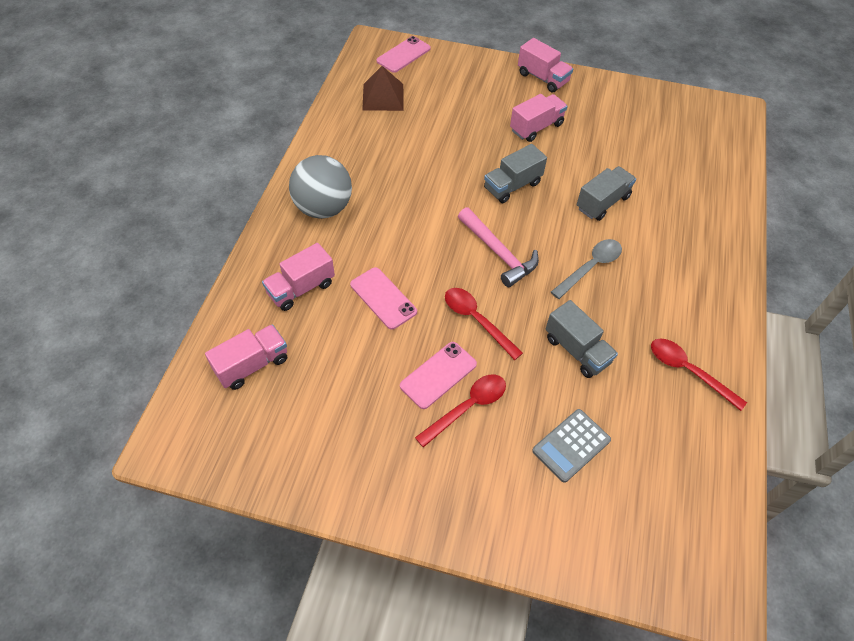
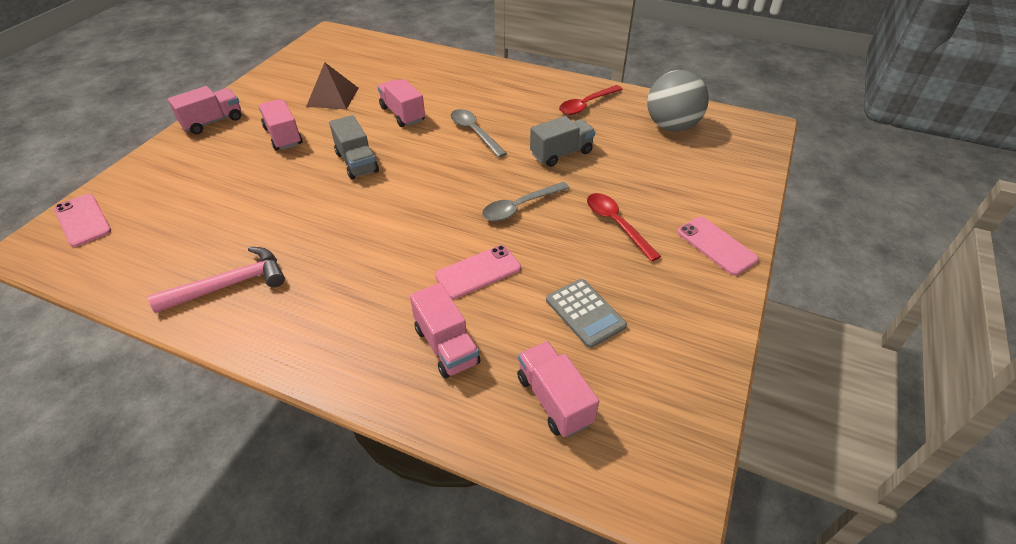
camera: 80 degrees left, 10 degrees down
(323, 208) = (321, 317): grey ball -> grey ball (671, 126)
(383, 97) = (150, 246): brown pyramid -> brown pyramid (333, 97)
(438, 375) = (580, 239): pink phone -> pink phone (716, 245)
(477, 320) = (520, 207): red spoon -> grey spoon
(498, 253) = (441, 183): pink hammer -> pink hammer (230, 284)
(571, 445) = (652, 170): grey calculator -> grey calculator (585, 313)
(602, 203) = (402, 114): grey truck -> pink truck

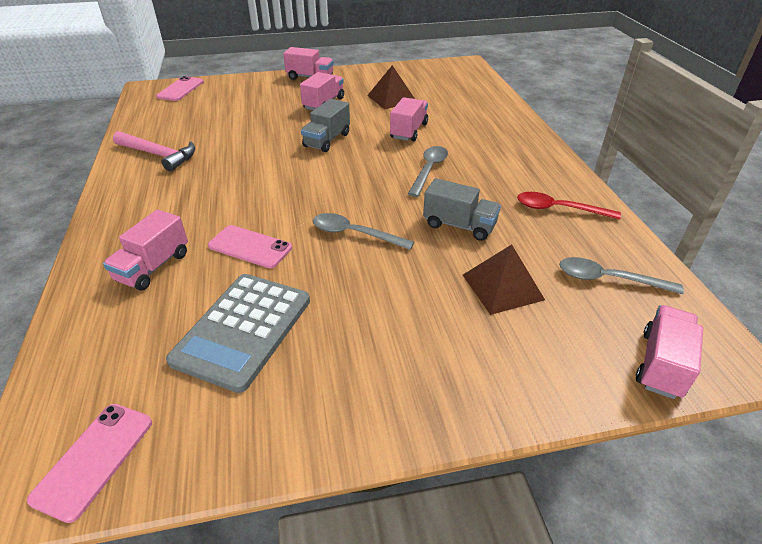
camera: 55 degrees right, 5 degrees down
(554, 400) = (121, 353): pink truck -> pink truck (661, 364)
(585, 313) = (243, 330): grey calculator -> grey calculator, size x1.64
(616, 224) = (390, 302): red spoon -> none
(643, 169) = (502, 287): none -> brown pyramid
(671, 126) = (608, 279): grey ball -> grey spoon
(716, 245) = (431, 395): pink phone -> pink phone (94, 459)

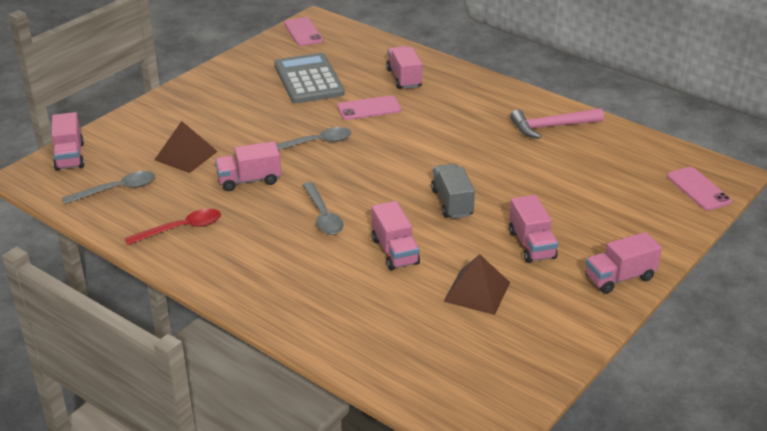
camera: 140 degrees right, 5 degrees down
(459, 225) = (249, 180): grey truck -> pink truck

